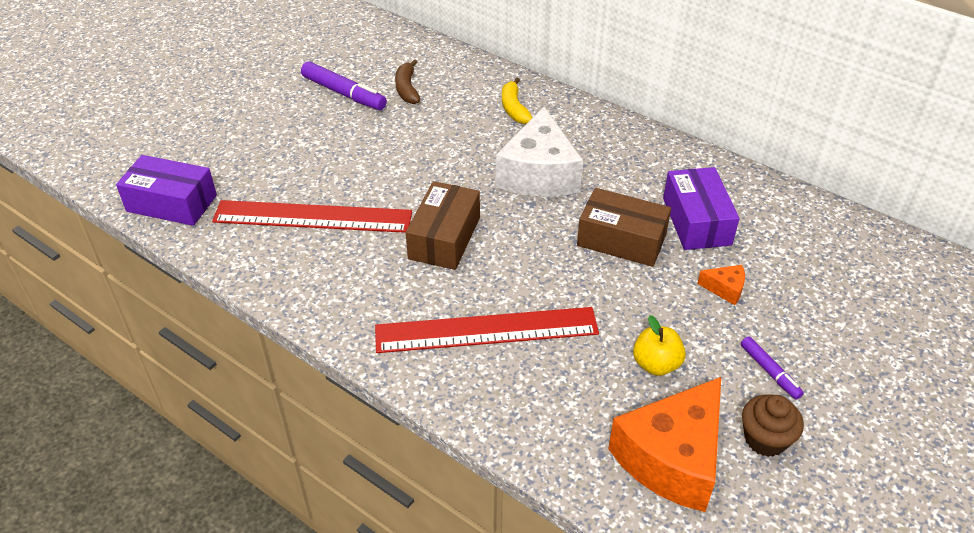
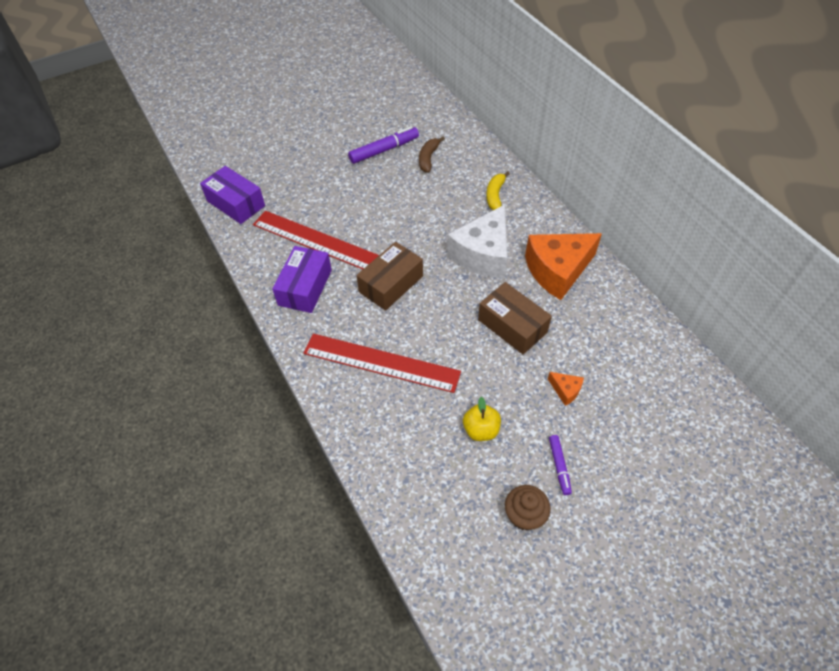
camera: 25 degrees right, 10 degrees up
(344, 93) = (384, 150): purple marker -> purple marker turned 90 degrees counterclockwise
(672, 458) = (451, 502): orange cheese -> orange cheese (557, 271)
(696, 221) = (577, 329): purple box -> purple box (305, 287)

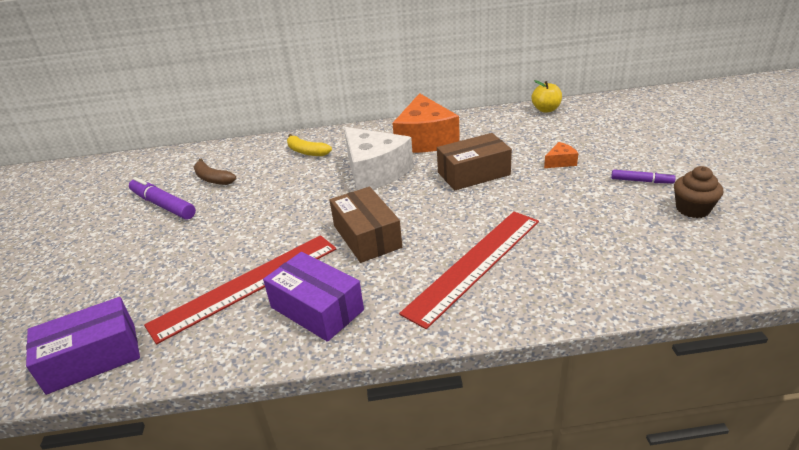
camera: 65 degrees left, 20 degrees down
(384, 150) = (163, 205): purple marker -> purple marker turned 45 degrees counterclockwise
(481, 430) = (590, 214): yellow apple -> yellow apple (546, 109)

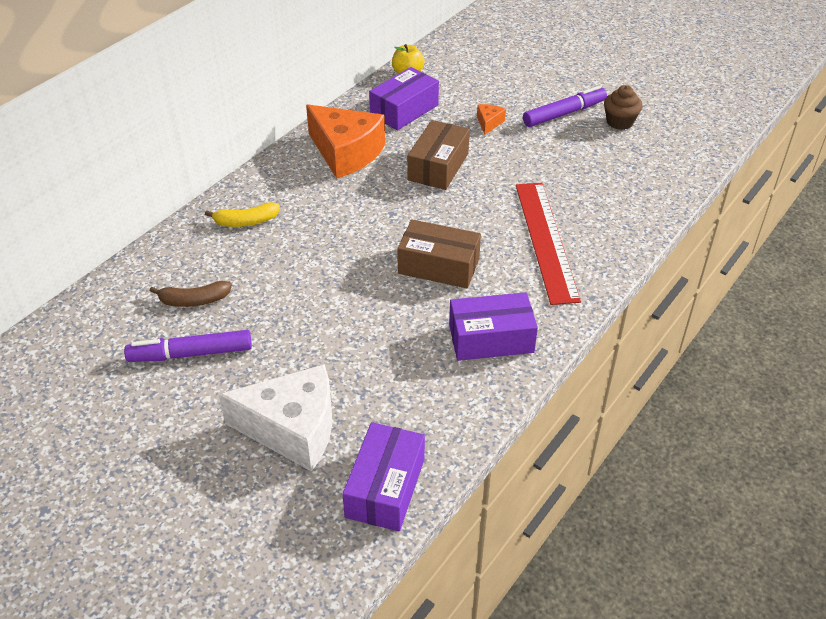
camera: 50 degrees left, 10 degrees up
(246, 285) = (409, 360): red ruler -> none
(374, 172) = (351, 208): white cheese -> white cheese (292, 429)
(506, 130) = (404, 110): none -> purple box
(641, 181) = (564, 113): purple marker -> purple marker, size x1.75

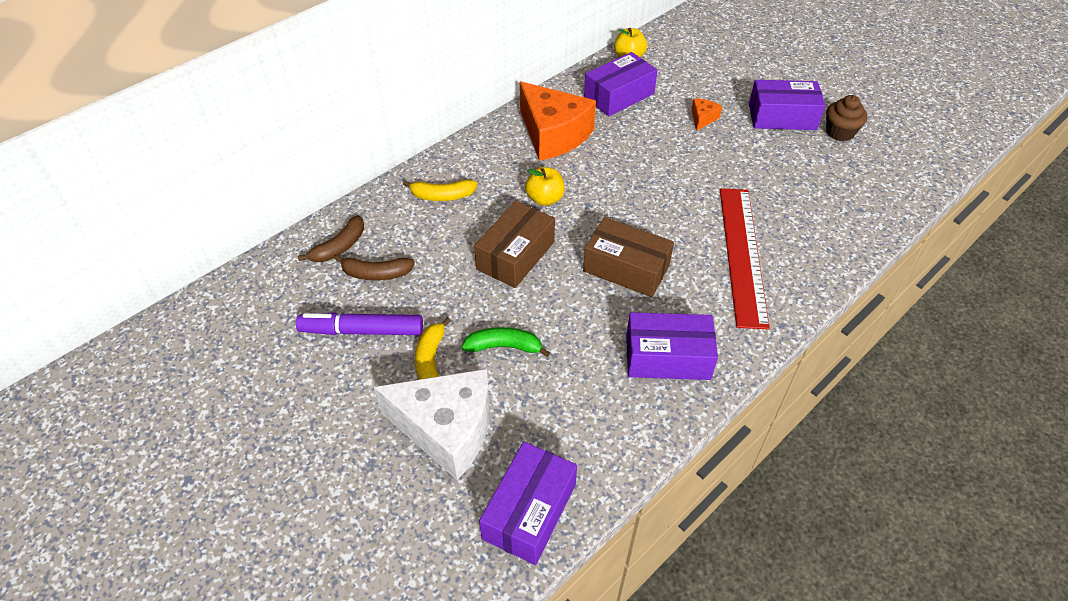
camera: 10 degrees right, 5 degrees up
(151, 280) = (339, 247): none -> brown banana
(265, 371) = (430, 360): none -> yellow banana
(334, 350) = (504, 346): none -> green banana
(349, 213) = (545, 199): none -> yellow apple
(438, 166) = (643, 160): brown box -> brown box (515, 255)
(564, 113) = (782, 117): purple marker -> purple box

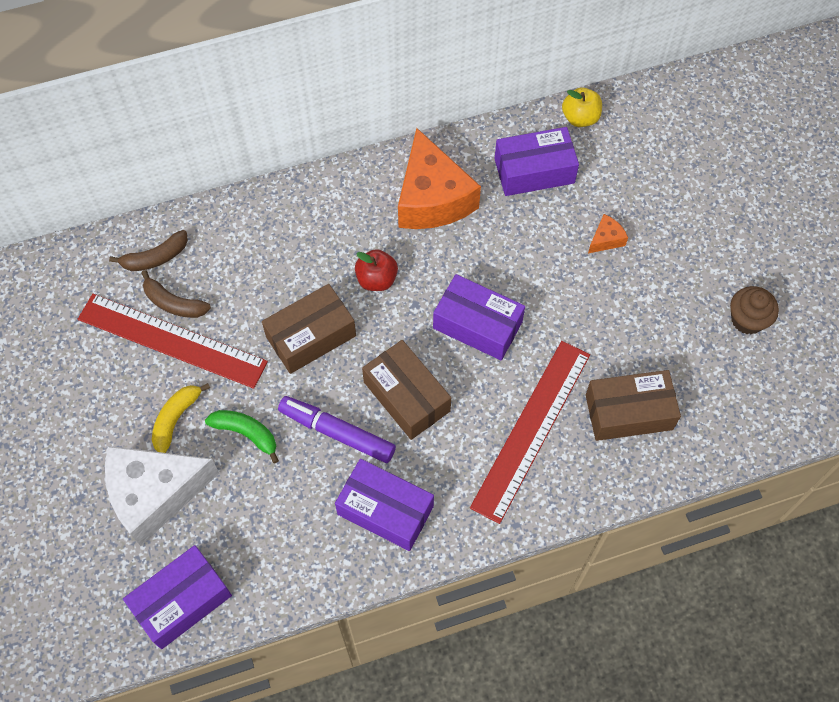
camera: 25 degrees right, 15 degrees up
(362, 331) = (133, 362): purple marker -> purple marker (337, 433)
(391, 302) = (171, 341): none -> red ruler
(442, 196) = (279, 234): yellow banana -> none
(446, 429) = (155, 494): white cheese -> white cheese turned 120 degrees clockwise
(545, 199) = (376, 279): yellow apple -> red apple
(782, 117) = (697, 272): purple box -> purple box (477, 325)
(805, 216) = (628, 412): none -> brown box

